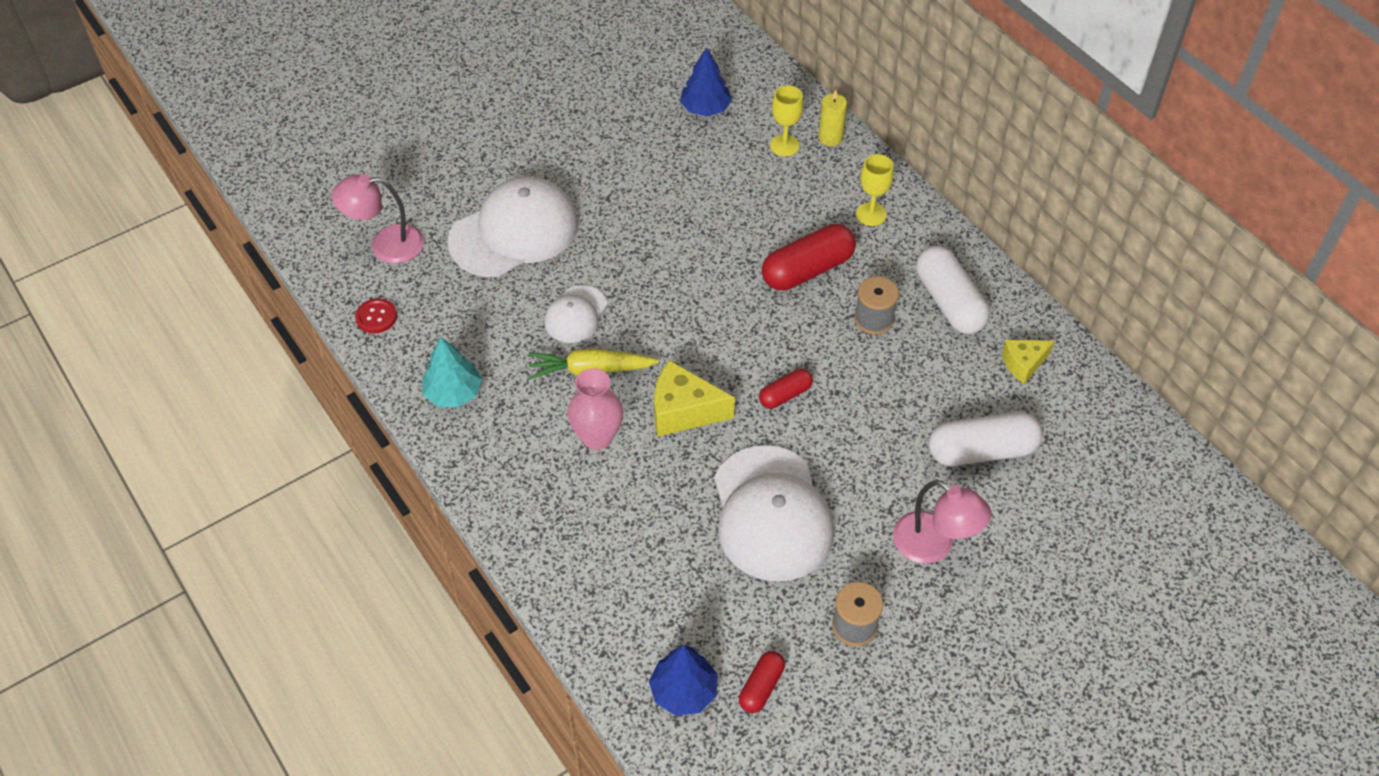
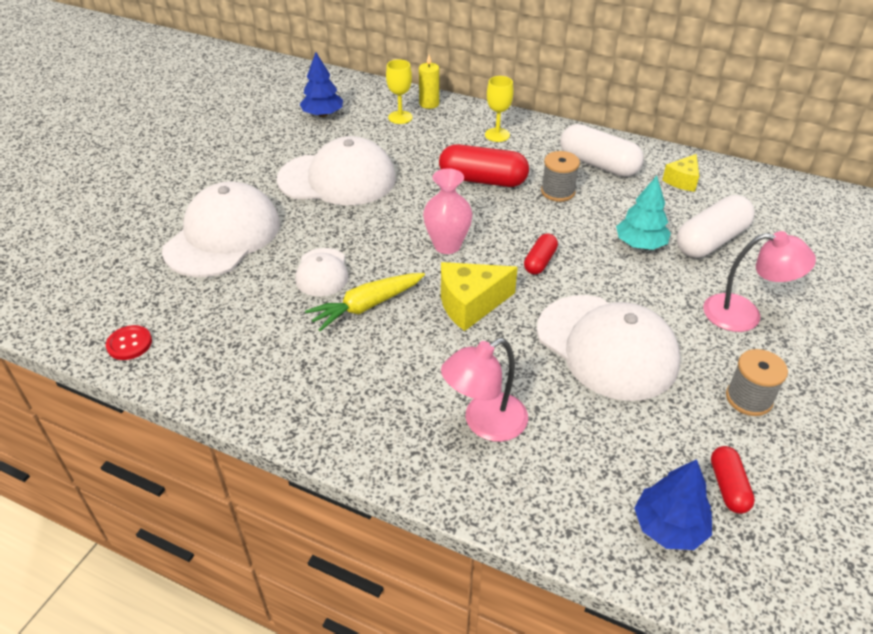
camera: 30 degrees left, 10 degrees down
(386, 244) = (103, 286): pink lamp -> pink lamp (485, 423)
(453, 393) = (250, 374): turquoise tree -> turquoise tree (640, 244)
(597, 437) = (413, 353): pink vase -> pink vase (447, 245)
(662, 206) = (337, 179): none -> white cap
(807, 270) = (483, 180): red capsule -> red capsule turned 75 degrees clockwise

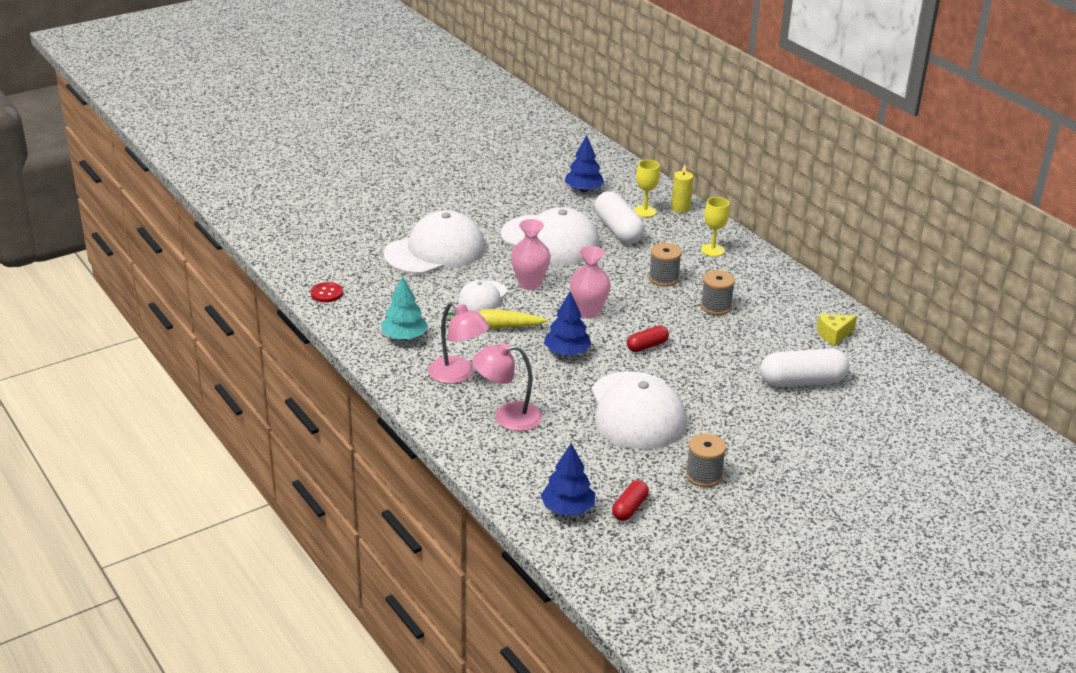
camera: 30 degrees right, 10 degrees down
(359, 236) = (529, 283): none -> pink vase
(470, 304) = (567, 352): yellow cheese -> blue tree
(483, 180) = (663, 278): red capsule -> grey spool
(598, 164) = (774, 299): white capsule -> white capsule (618, 230)
(640, 244) = (740, 363): turquoise tree -> turquoise tree (404, 337)
(744, 314) = (766, 433): pink lamp -> pink lamp (458, 375)

